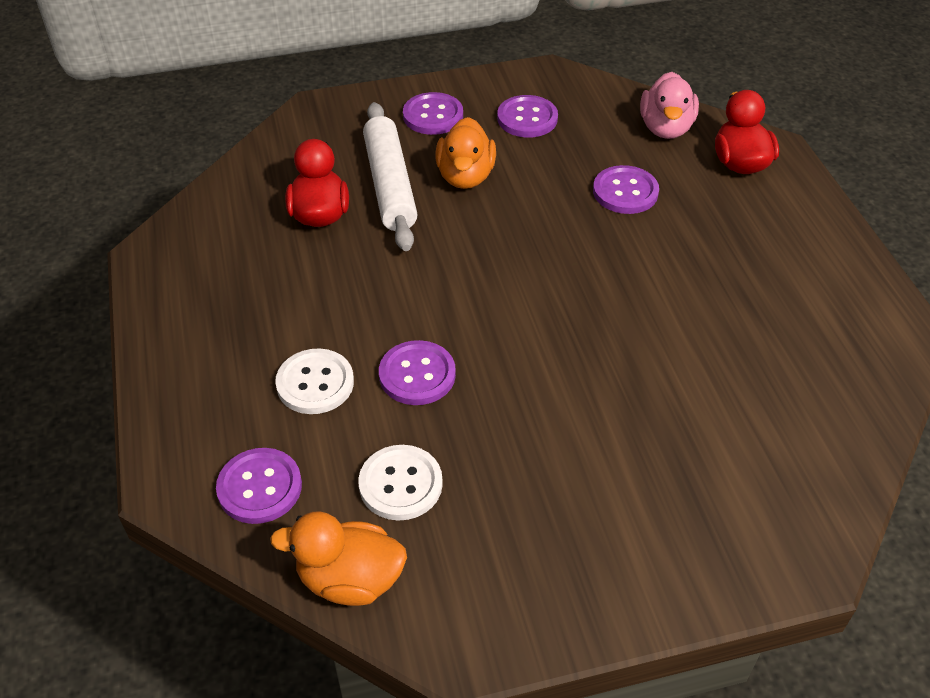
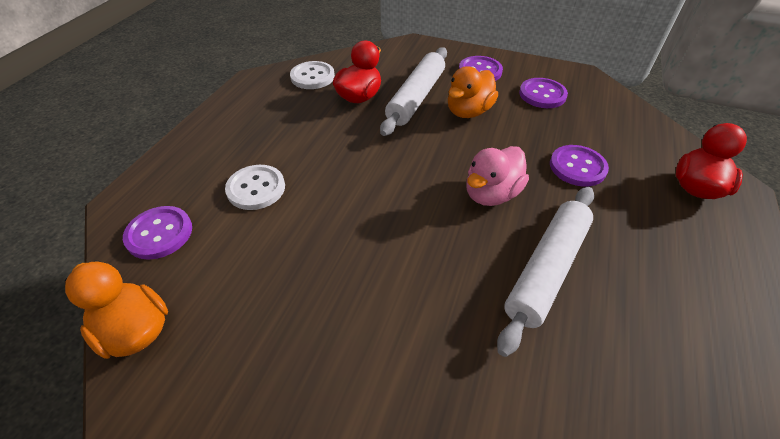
camera: 35 degrees right, 0 degrees up
(400, 484) = (233, 283): white button -> white button (312, 77)
(417, 375) = (318, 216): purple button -> none
(665, 128) = (646, 138): pink duck -> pink duck (491, 194)
(673, 310) = (546, 270): none -> white rolling pin

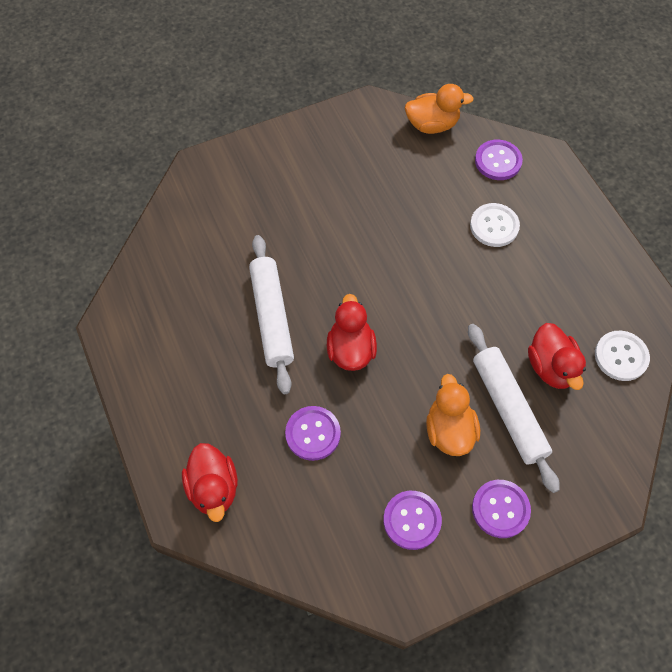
camera: 135 degrees right, 15 degrees up
(491, 194) = (350, 350): pink duck -> red duck

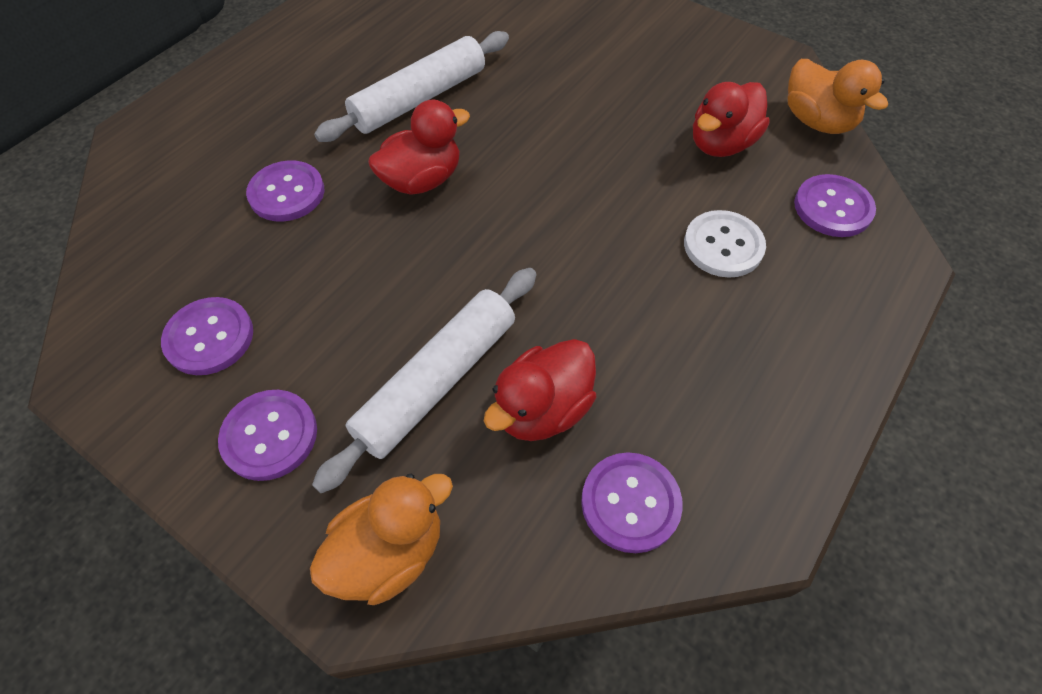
camera: 60 degrees right, 5 degrees down
(213, 488) = (177, 142): red duck -> red duck (721, 144)
(449, 430) = (364, 324): orange duck -> orange duck (389, 552)
(621, 356) = (630, 503): white button -> purple button

